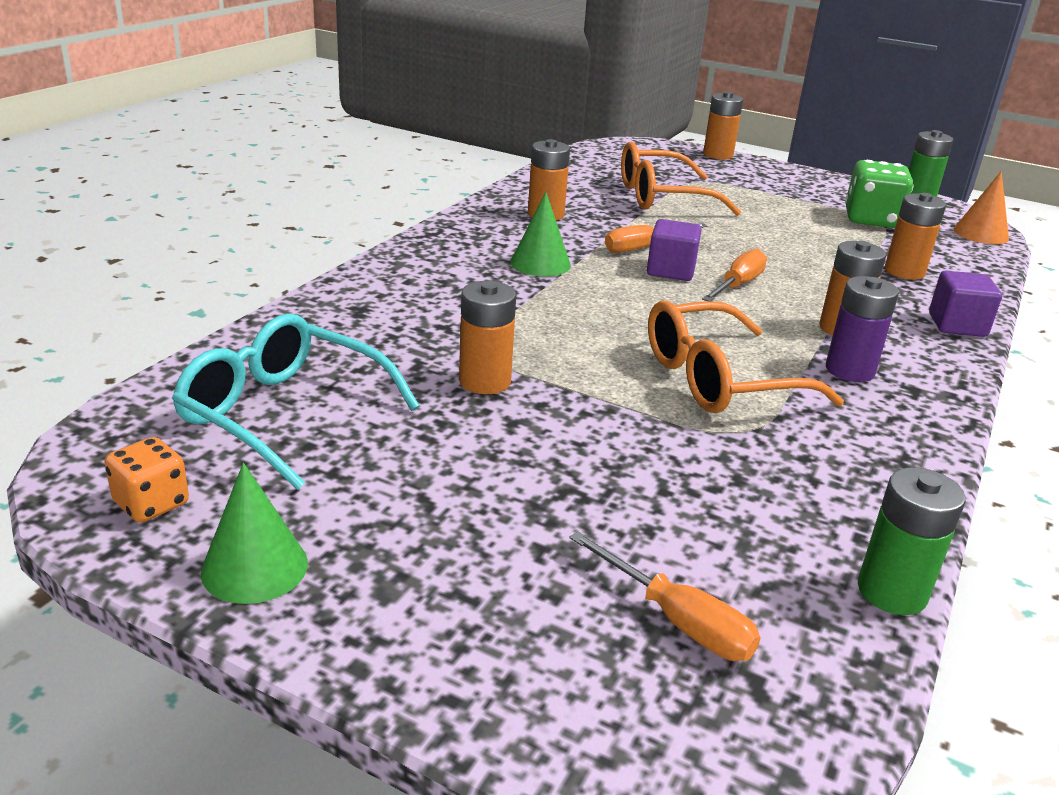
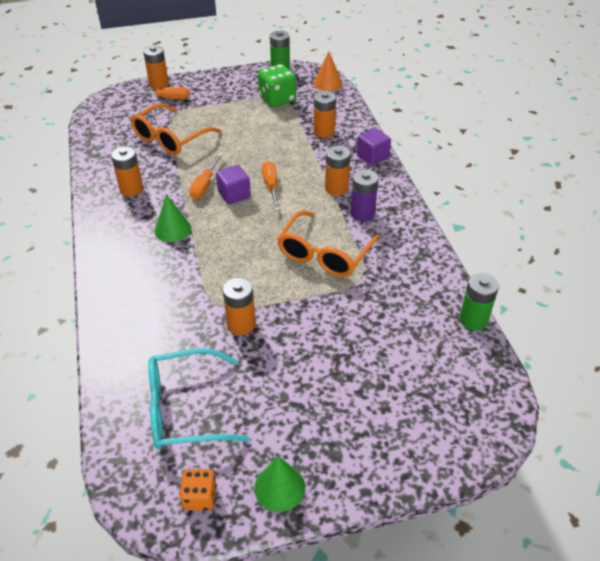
camera: 40 degrees left, 15 degrees up
(677, 620) = (431, 385): orange screwdriver -> orange screwdriver (166, 98)

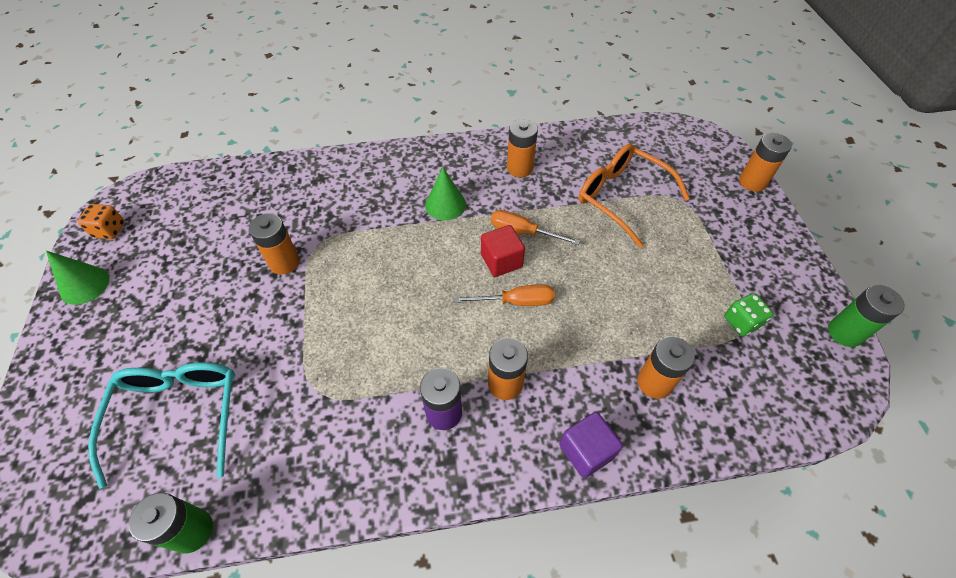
camera: 95 degrees right, 10 degrees up
(166, 98) = (717, 191): orange screwdriver -> none
(185, 409) = (201, 219): turquoise glasses -> turquoise glasses (179, 414)
(234, 195) = (501, 261): purple cube -> red cube
(277, 99) = (741, 322): green dice -> green dice, size x0.60
(324, 254) = (371, 353): orange glasses -> none
(327, 83) = (814, 406): orange cone -> none

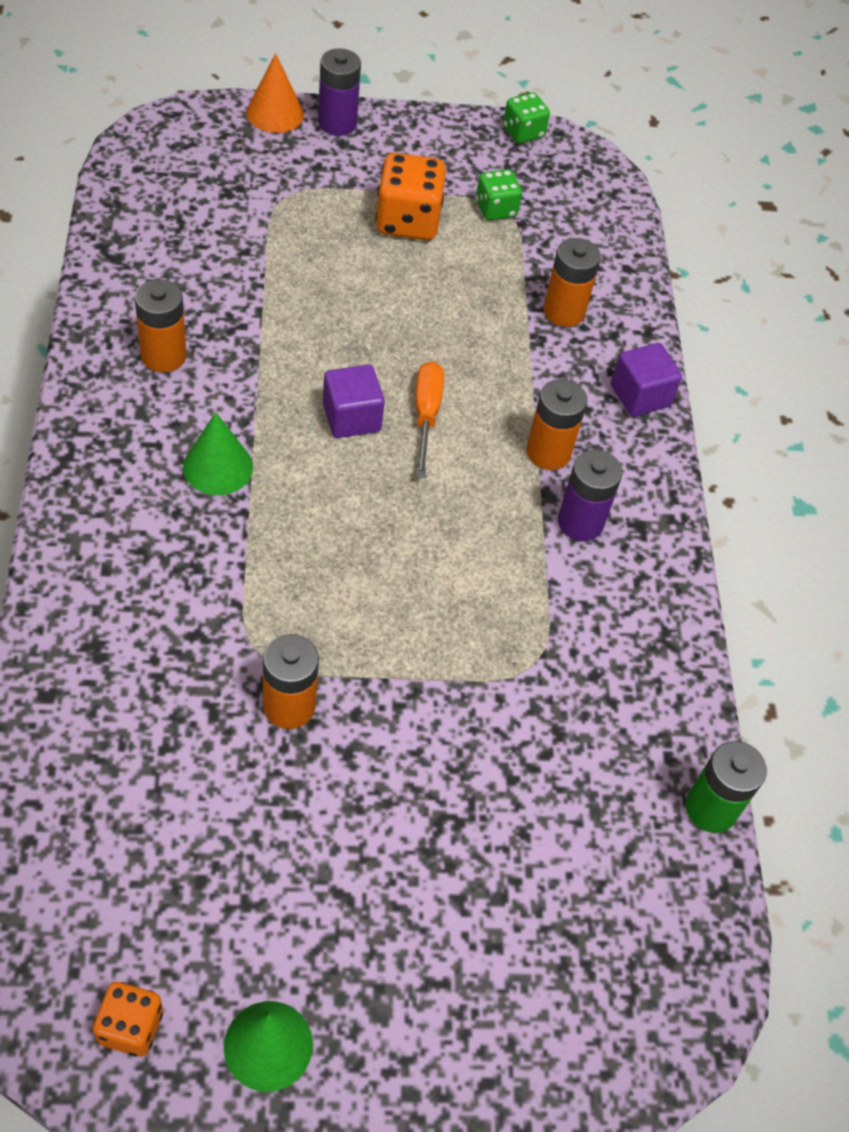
camera: 90 degrees left, 0 degrees up
(179, 414) = (550, 843): turquoise glasses -> none
(501, 261) = (351, 417): red cube -> purple cube
(523, 232) = (302, 381): orange screwdriver -> none
(621, 197) = (264, 254): orange glasses -> none
(694, 268) = (407, 221): none -> orange dice
(752, 182) = (275, 113): orange battery -> orange cone
(767, 215) = (337, 123): none -> purple battery
(844, 332) = (523, 132): green battery -> green dice

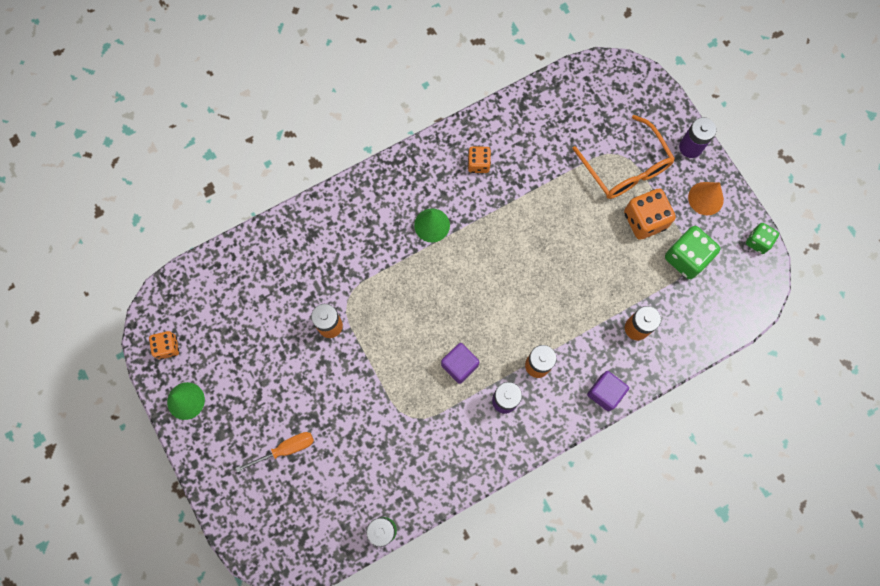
camera: 70 degrees right, 20 degrees up
(163, 356) = (478, 164): orange battery -> orange dice
(275, 113) = (674, 114): orange cone -> orange cone (705, 198)
(313, 199) = (626, 168): none -> orange glasses
(351, 417) = (498, 265): purple cube -> purple cube (459, 365)
(426, 415) = (522, 297): orange screwdriver -> orange screwdriver (285, 449)
(496, 209) = (686, 258): green dice -> green dice, size x1.67

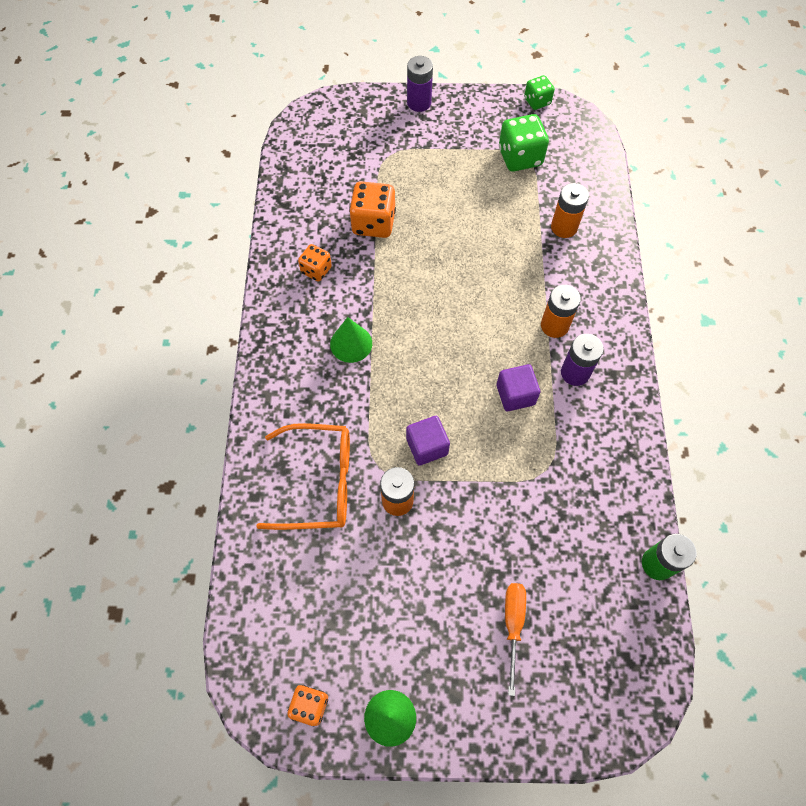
camera: 60 degrees left, 10 degrees down
(605, 393) = (613, 284): purple cube -> purple cube (427, 446)
(626, 168) = (405, 157): orange glasses -> orange glasses (319, 482)
(644, 220) = (464, 169): orange dice -> orange dice (373, 223)
(705, 198) = (473, 116): orange cone -> none

